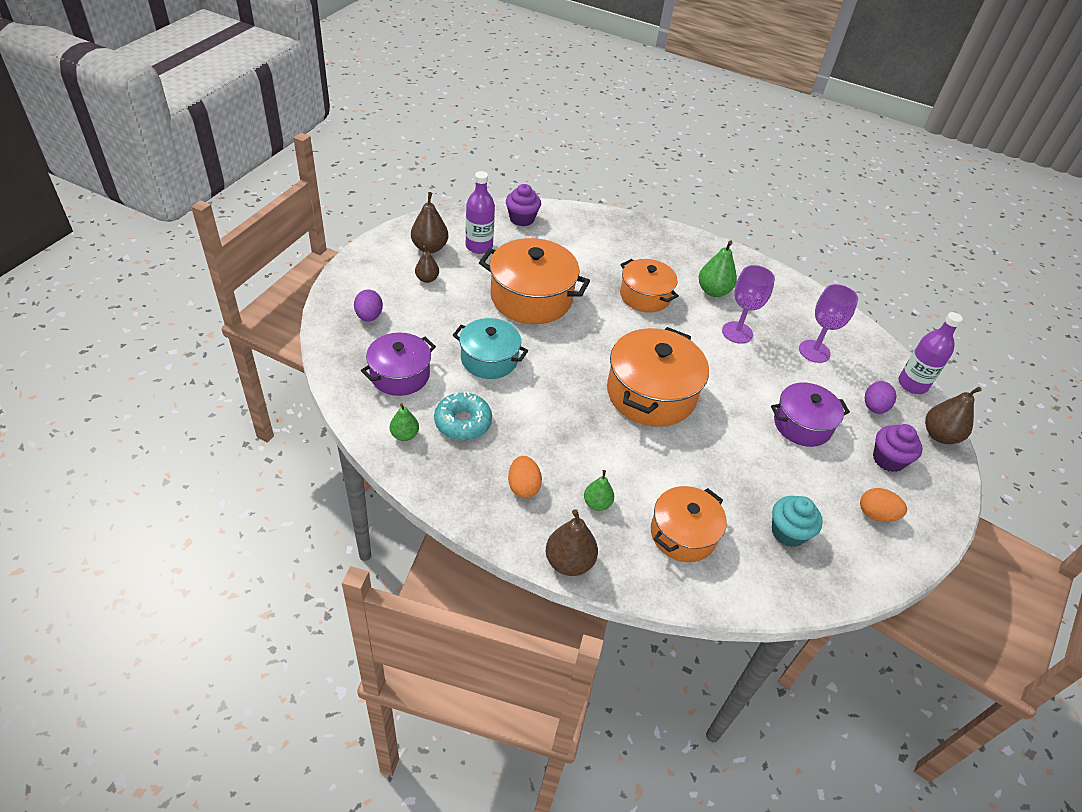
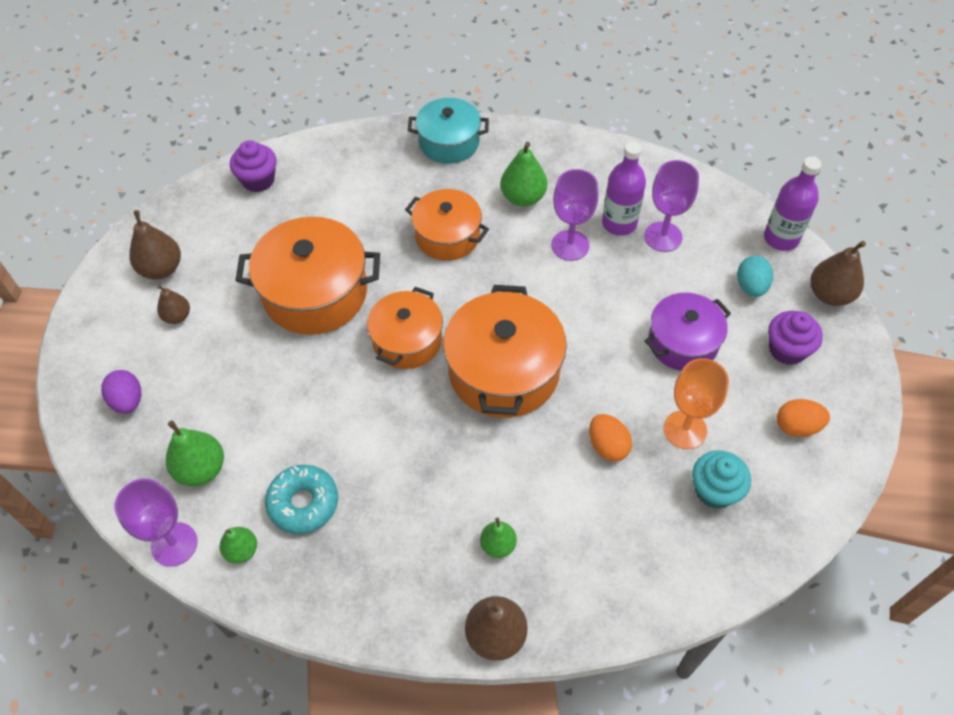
camera: 15 degrees left, 10 degrees up
(359, 413) = (174, 544): none -> purple goblet
(400, 375) = (201, 469): purple pot -> green pear
(479, 246) = (222, 242): purple bottle -> purple bottle (619, 223)
(489, 359) = (299, 402): turquoise pot -> turquoise pot (449, 142)
(523, 486) = (407, 559): orange egg -> orange egg (607, 446)
(683, 534) = (605, 543): orange pot -> orange pot (407, 340)
(780, 483) = (685, 430): none -> orange goblet
(874, 407) = (751, 286): purple egg -> turquoise egg

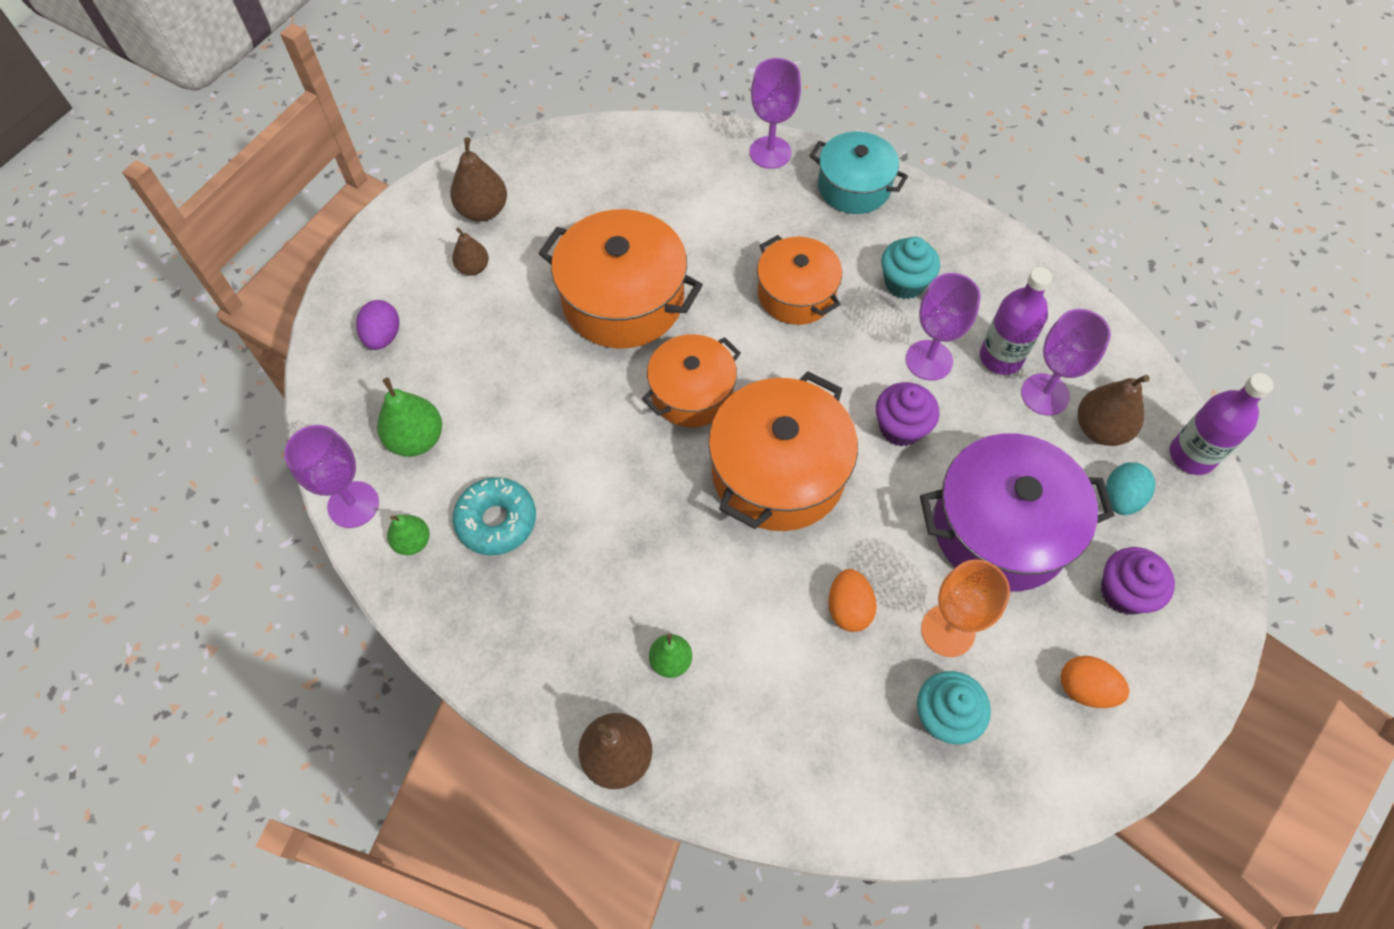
camera: 25 degrees right, 5 degrees up
(258, 180) = (627, 152): purple cupcake -> purple cupcake (900, 427)
(372, 140) = (770, 152): none -> purple goblet
(523, 197) = (904, 283): green pear -> turquoise cupcake
(683, 342) = (1000, 528): purple pot -> purple pot, size x1.56
(830, 295) = (1216, 550): brown pear -> brown pear (1100, 429)

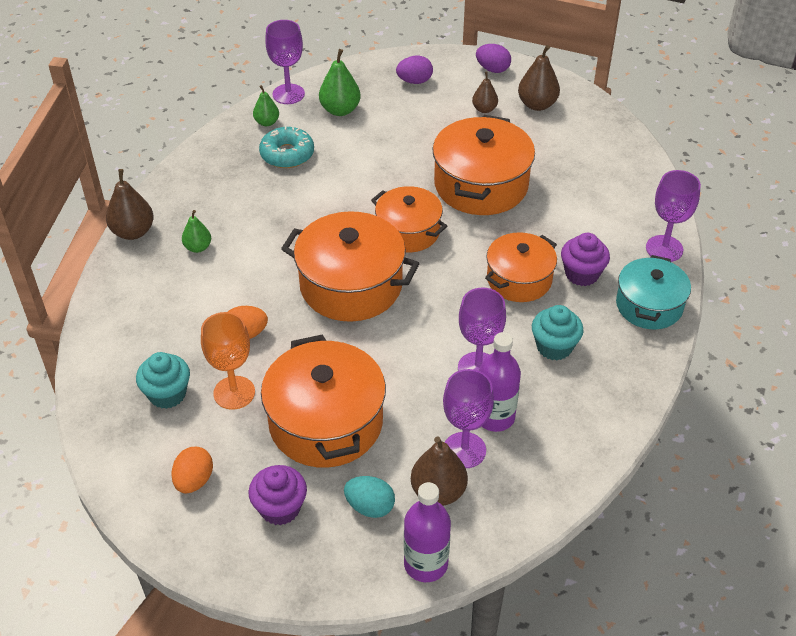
camera: 80 degrees right, 15 degrees down
(390, 242) = (492, 69): none -> purple egg
(900, 427) = (407, 354): purple cupcake -> purple cupcake (582, 274)
(1000, 528) = (326, 422): purple pot -> orange pot

